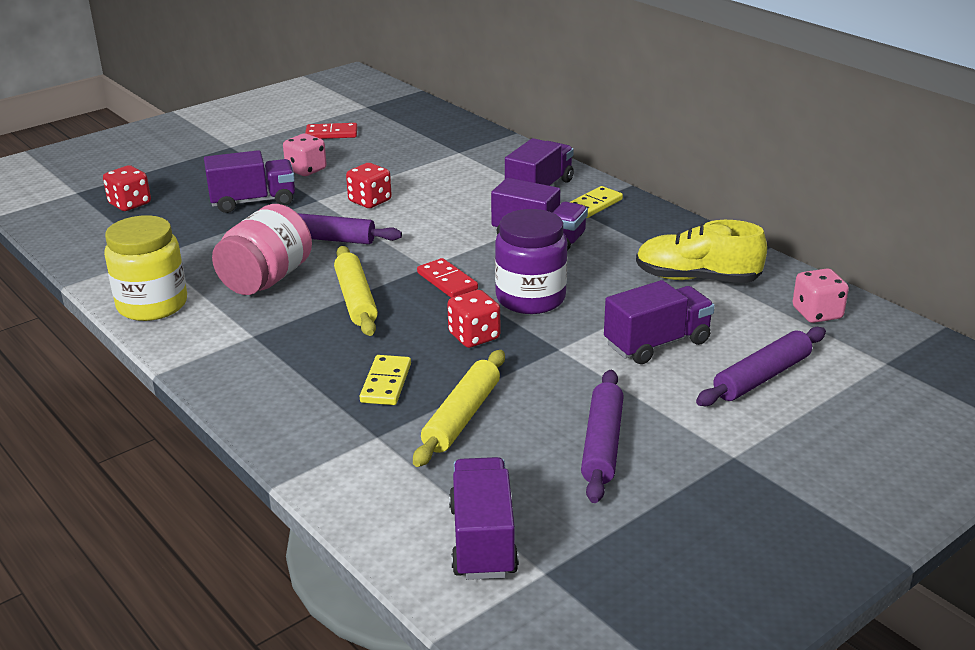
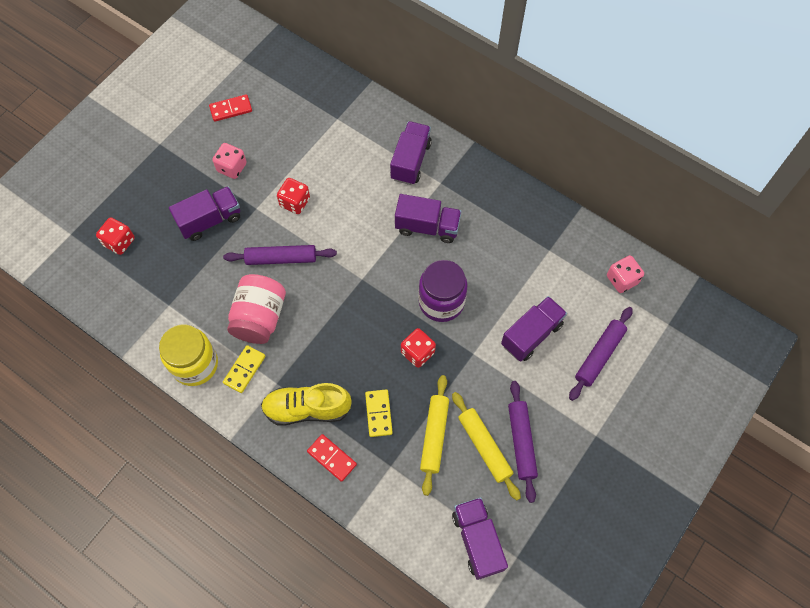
camera: 15 degrees left, 35 degrees up
(355, 299) = (328, 328): yellow rolling pin -> yellow rolling pin (484, 447)
(447, 281) = (381, 293): red domino -> red domino (331, 458)
(594, 205) = (454, 175): yellow domino -> yellow domino (244, 370)
(697, 278) = (541, 255): yellow shoe -> yellow shoe (307, 409)

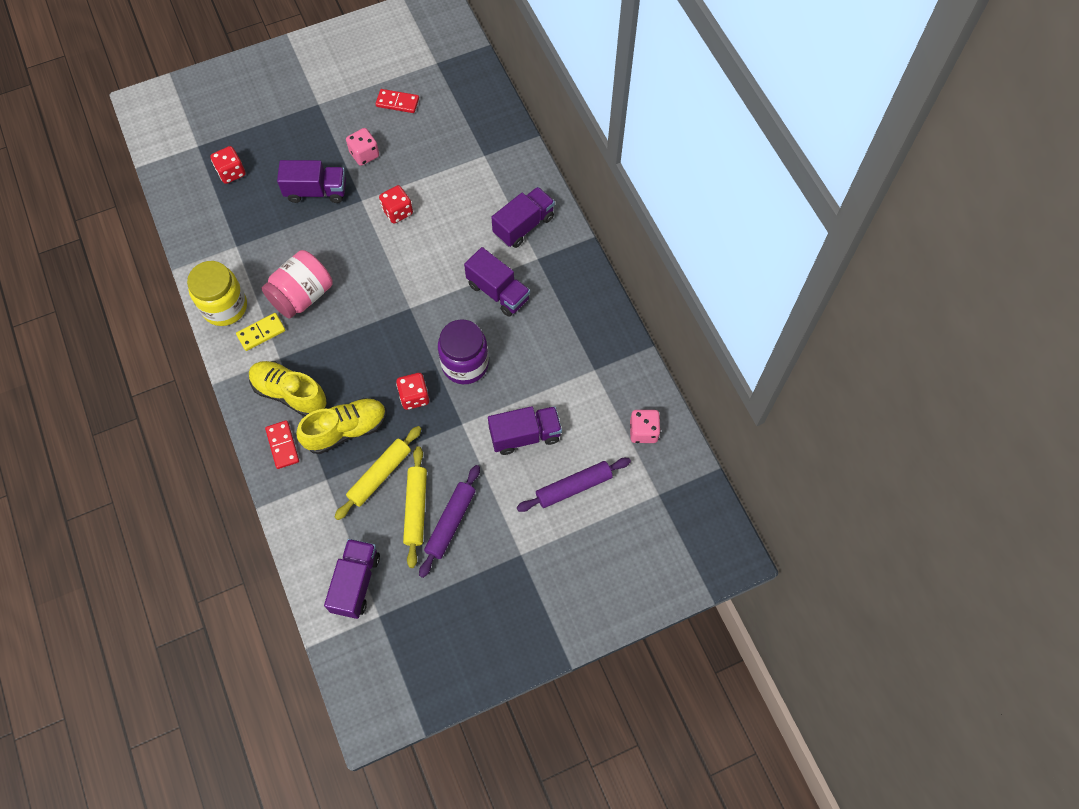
camera: 30 degrees right, 0 degrees up
(281, 258) = (353, 254): purple rolling pin -> none
(379, 413) = (346, 430): yellow domino -> yellow shoe

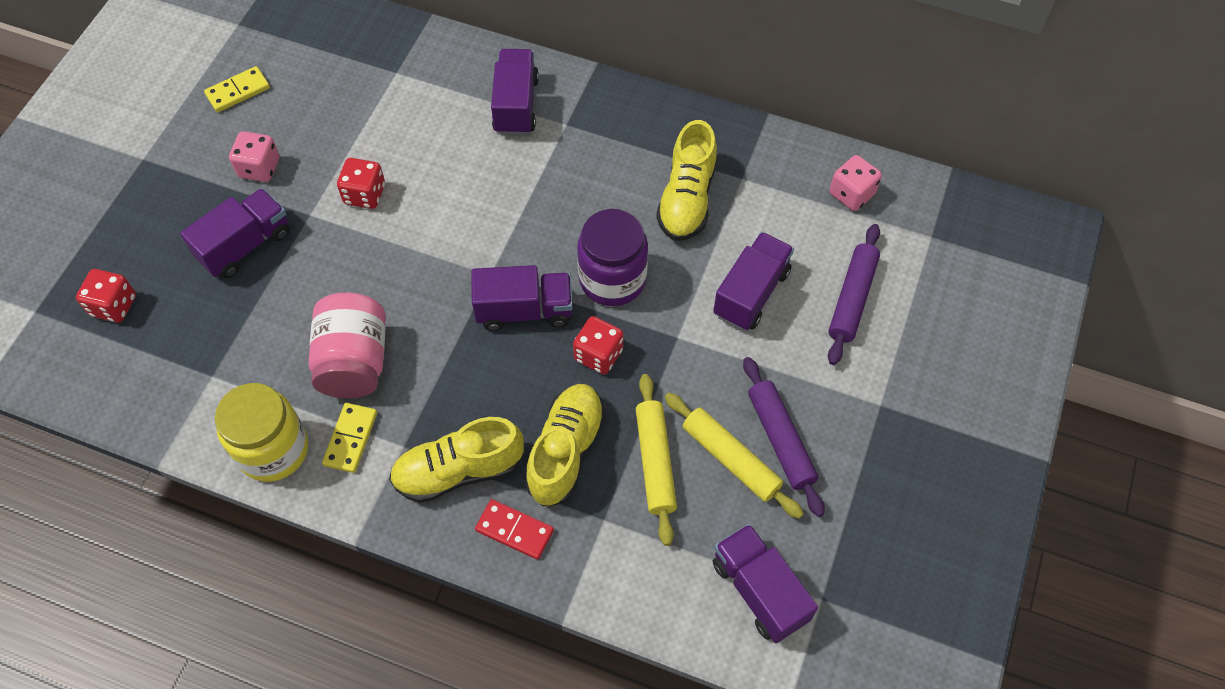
camera: 45 degrees left, 5 degrees down
(397, 102) = (238, 91): red domino -> yellow domino
(498, 292) = (564, 185): purple truck -> purple truck (524, 310)
(551, 355) = (686, 199): none -> yellow shoe

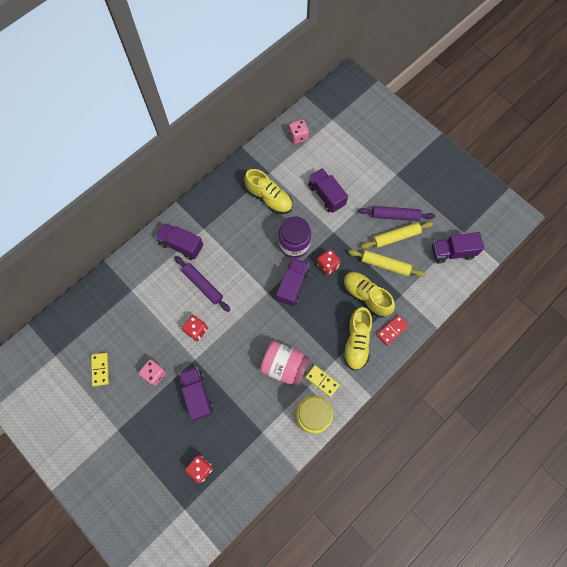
camera: 65 degrees left, 10 degrees up
(852, 299) = (346, 161): purple rolling pin -> purple rolling pin (203, 285)

